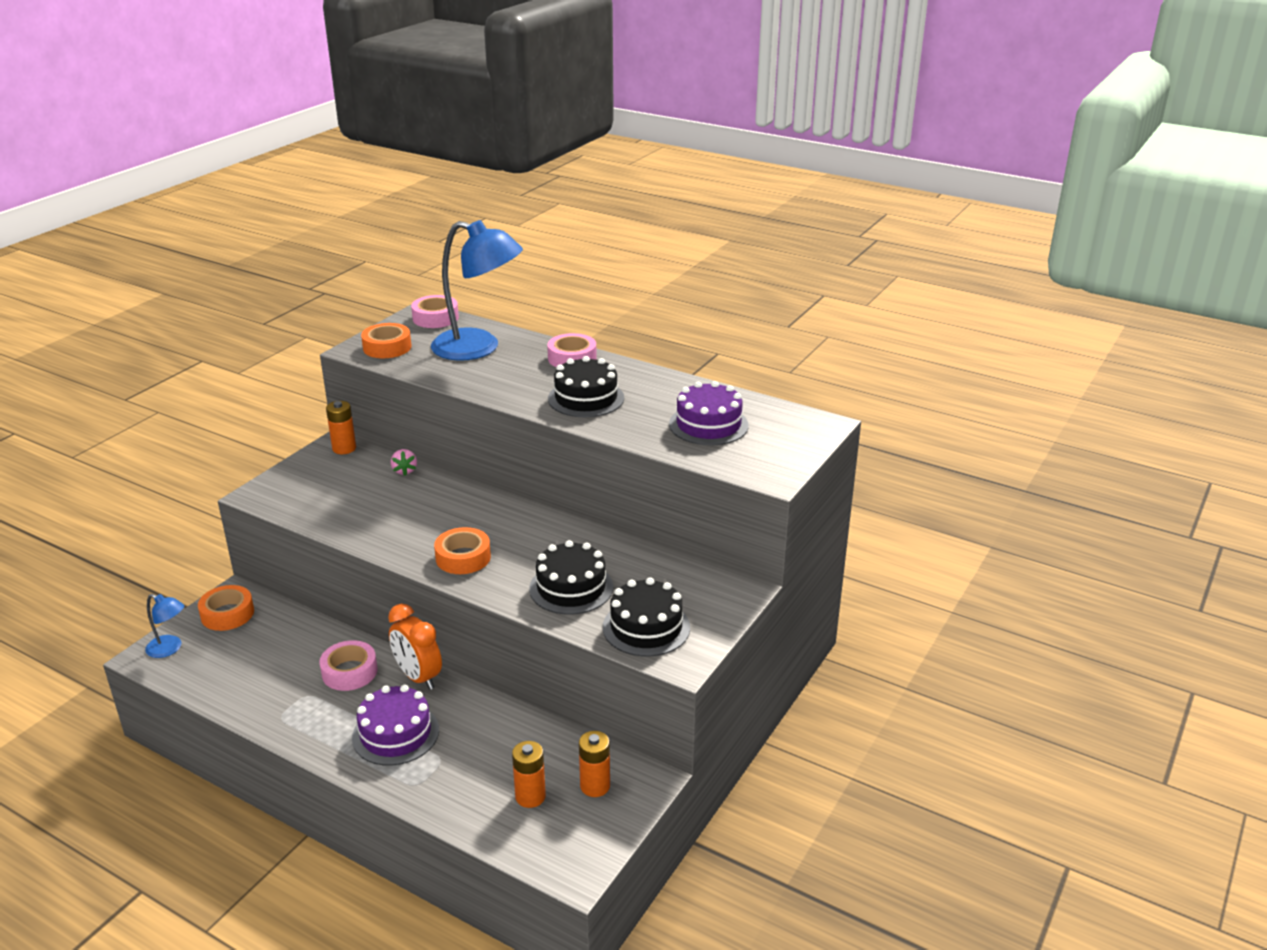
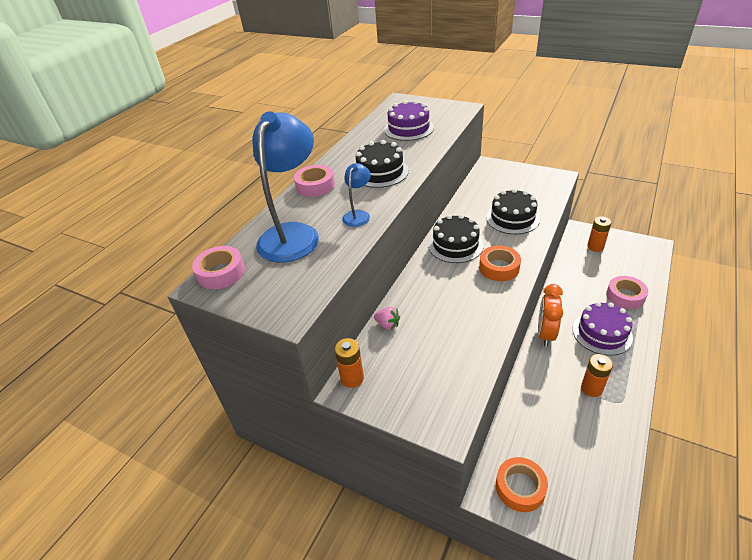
camera: 90 degrees left, 10 degrees up
(170, 649) = (584, 521): blue lamp -> blue lamp (358, 215)
(349, 672) = (556, 373): pink tape -> pink tape (625, 296)
(387, 347) = (286, 292): orange tape -> none
(404, 471) = (387, 325): pink strawberry -> pink strawberry turned 45 degrees clockwise
(418, 677) = (545, 334): orange clock -> orange clock turned 150 degrees clockwise
(530, 796) = (616, 268): orange battery -> orange battery (591, 388)
(646, 627) = (536, 189): black cake -> black cake (455, 245)

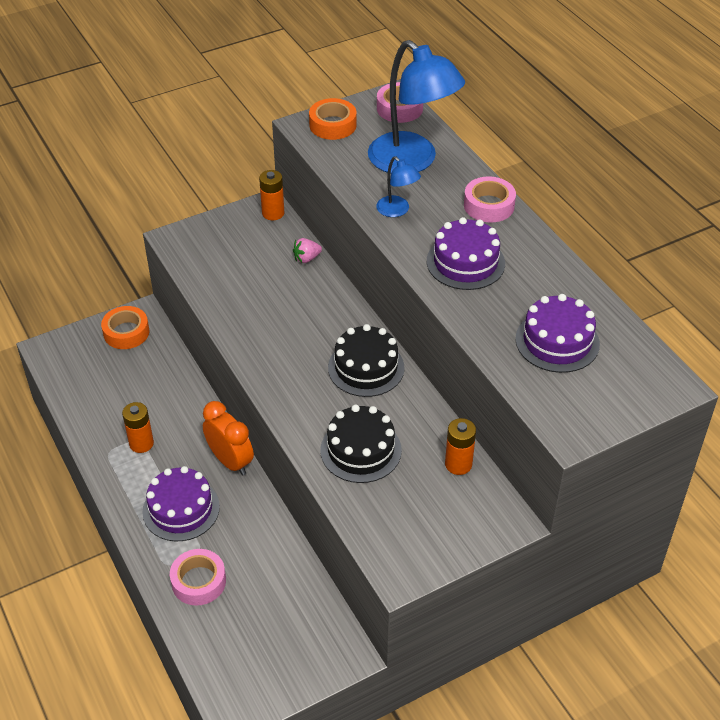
camera: 120 degrees right, 5 degrees up
(380, 172) = (465, 262): black cake -> purple cake
(499, 268) = (293, 377): orange tape -> orange tape (333, 125)
(595, 247) = (300, 637): orange battery -> orange battery (458, 464)

